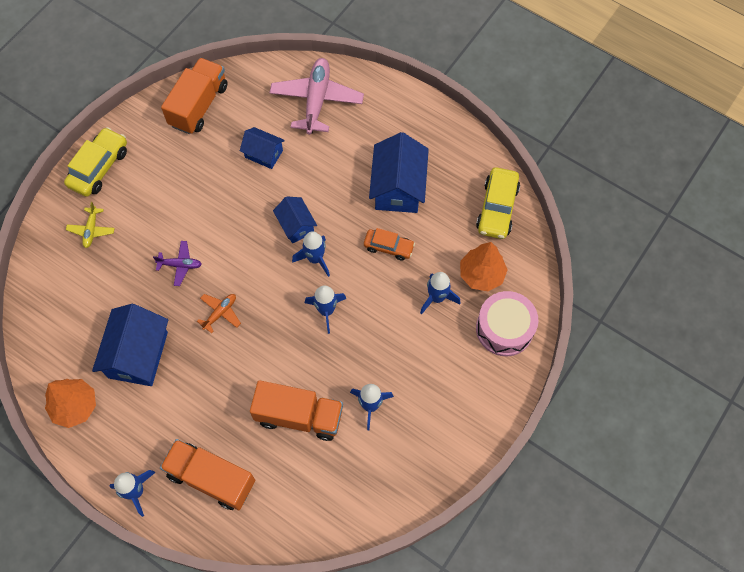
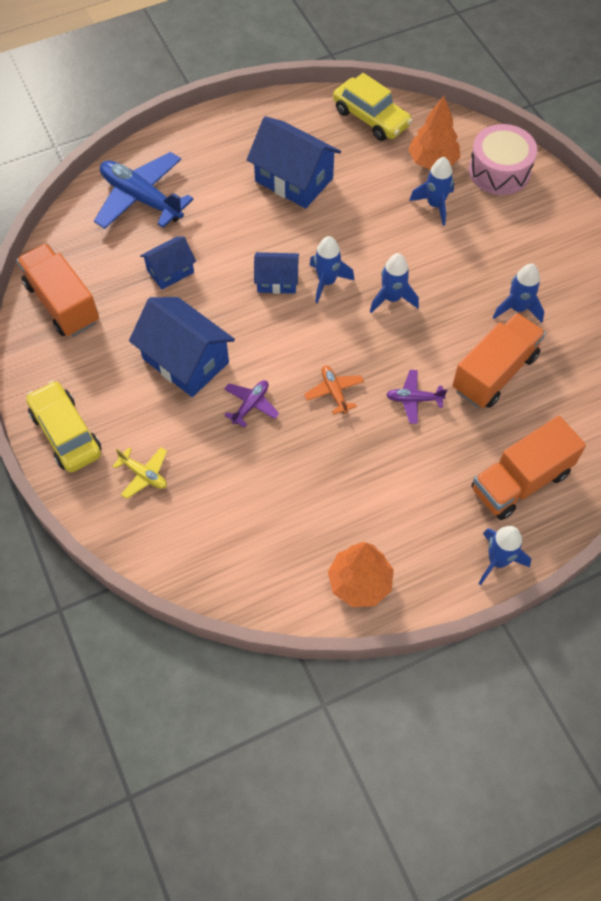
camera: 60 degrees left, 5 degrees down
(138, 355) = (334, 491): blue house -> blue house (185, 360)
(243, 370) = (414, 399): none -> purple plane
(316, 100) = (141, 199): pink plane -> blue plane
(388, 247) = (355, 217): orange car -> none

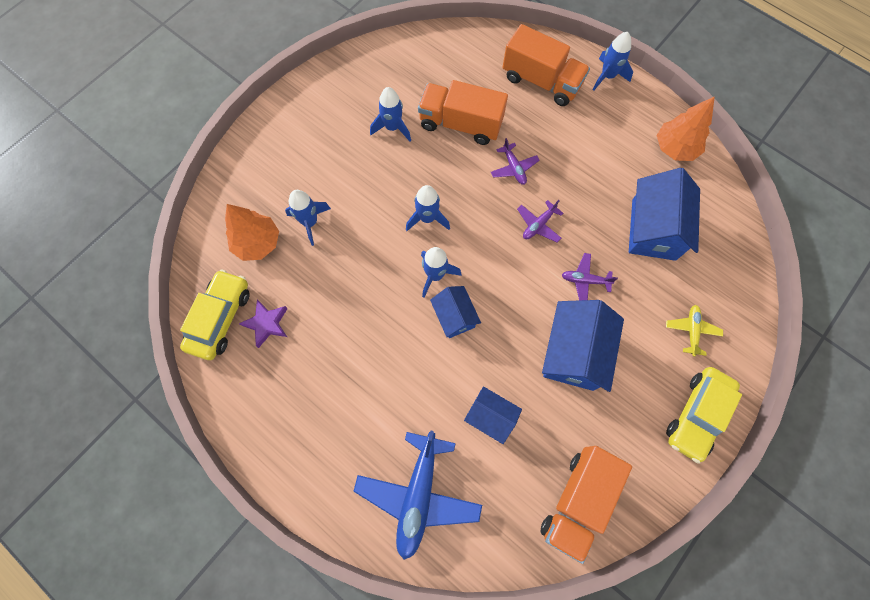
camera: 115 degrees left, 10 degrees up
(294, 180) = (330, 355): blue house -> blue house (653, 229)
(334, 392) = (538, 225): orange plane -> purple plane
(348, 146) = (267, 324): none -> purple star
(499, 171) = (248, 186): pink drum -> none

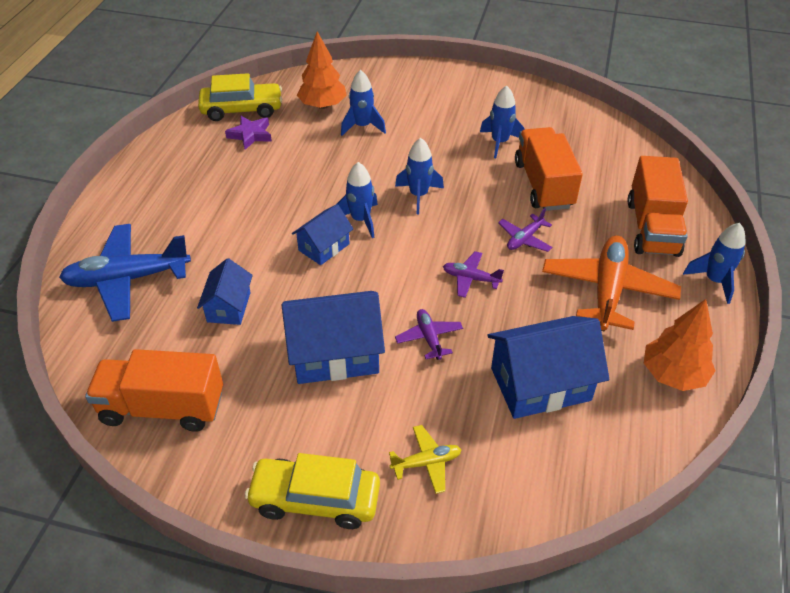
camera: 65 degrees right, 25 degrees down
(588, 144) = (607, 290): none -> orange plane

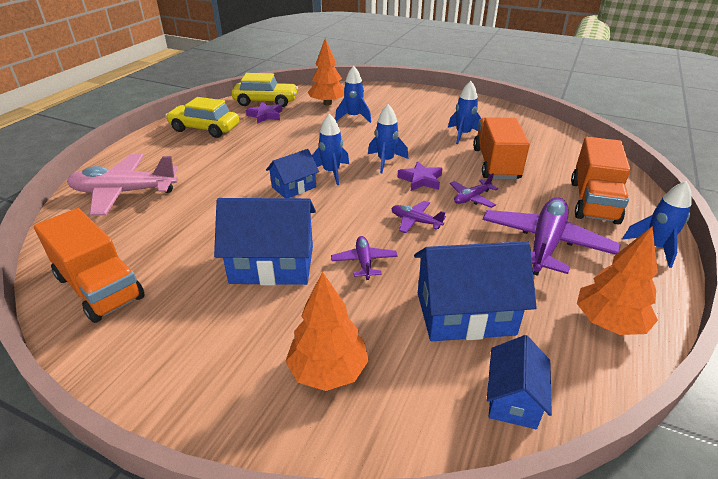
camera: 10 degrees right, 10 degrees down
(128, 279) = (124, 192): blue plane -> pink plane
(163, 407) = (99, 287): orange truck -> orange truck turned 150 degrees counterclockwise
(229, 307) = (196, 219): blue house -> blue house (513, 398)
(315, 500) = (200, 390): yellow car -> yellow car (204, 129)
(426, 463) = (328, 370): yellow plane -> orange tree
(464, 219) = (421, 180): none -> purple star
(607, 290) = (545, 244): orange plane -> purple plane

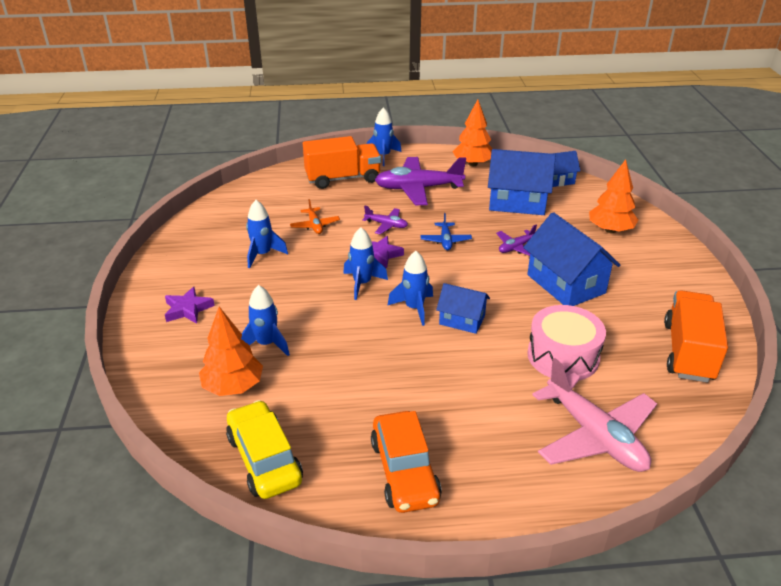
camera: 120 degrees left, 0 degrees up
(197, 214) = (563, 356): none -> pink drum
(204, 129) = (405, 471): yellow car -> orange car
(265, 115) = (316, 430): purple star -> purple star (188, 309)
(415, 221) = (445, 241): purple plane -> blue plane
(465, 313) = (517, 202): blue house -> blue house turned 45 degrees counterclockwise
(496, 164) = (315, 225): orange truck -> orange plane

